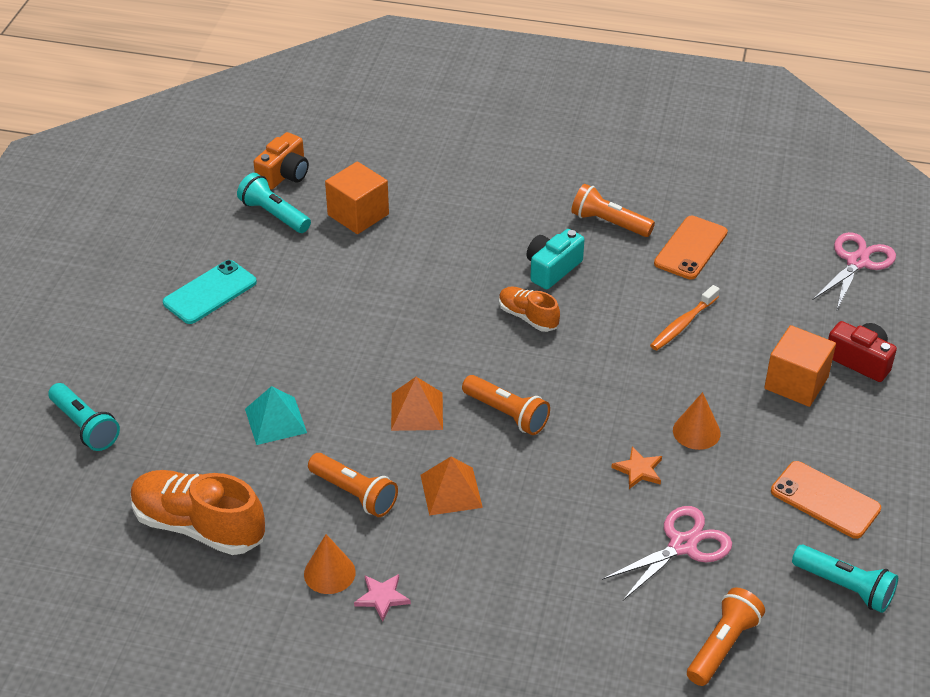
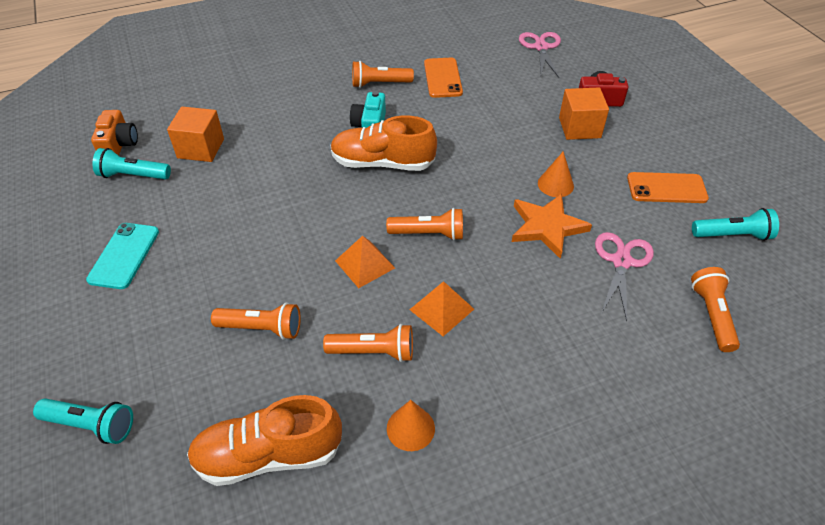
camera: 35 degrees left, 5 degrees up
(275, 420) = (262, 328): turquoise pyramid -> orange flashlight
(382, 597) = (468, 423): pink star -> none
(528, 317) = (383, 163): orange shoe -> orange shoe, size x1.82
(638, 470) = (547, 227): orange star -> orange star, size x1.97
(682, 324) = (482, 124): orange toothbrush -> none

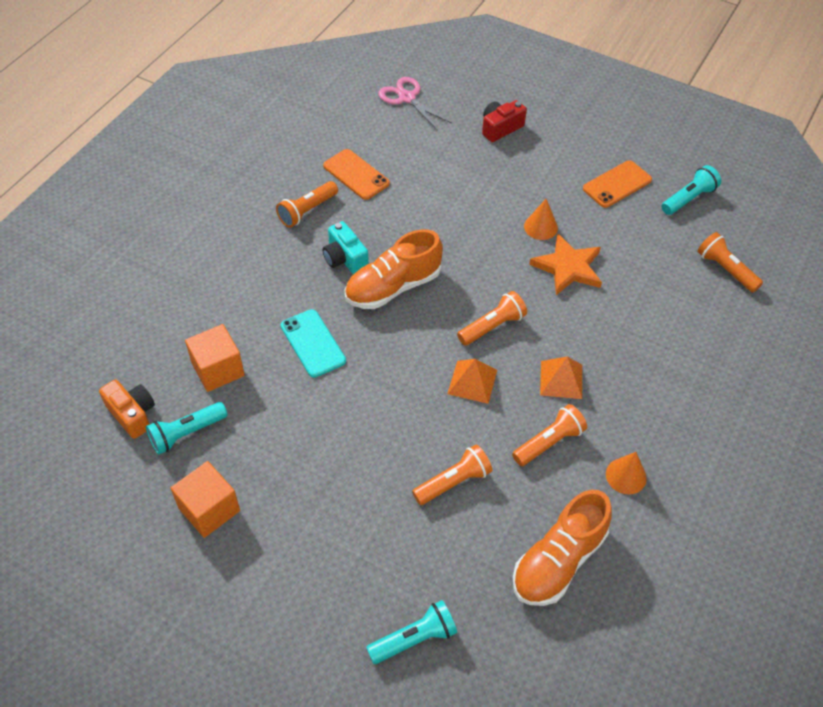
camera: 40 degrees left, 5 degrees up
(124, 255) = (272, 505): turquoise phone -> turquoise phone (313, 343)
(579, 128) = (511, 164): orange cube -> orange cube (209, 509)
(621, 261) = (640, 264): pink scissors -> none

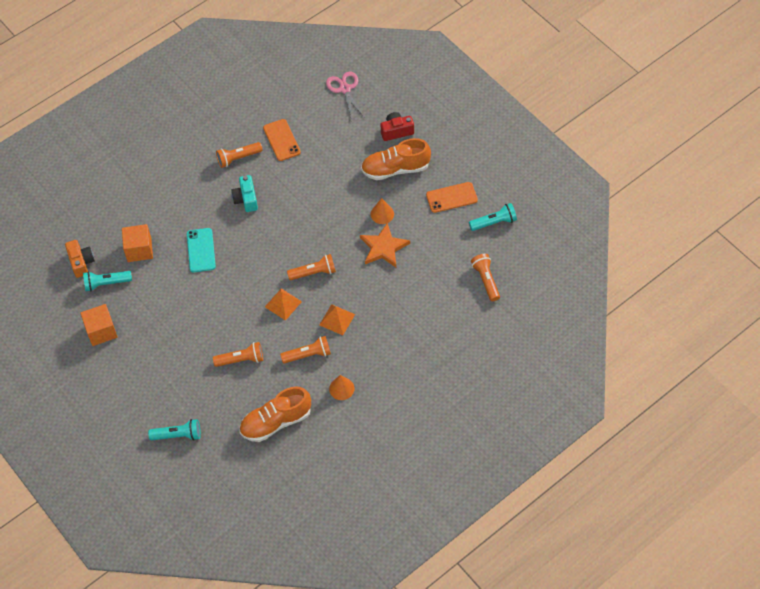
camera: 25 degrees right, 5 degrees up
(393, 287) = (266, 228): orange shoe -> orange shoe (395, 169)

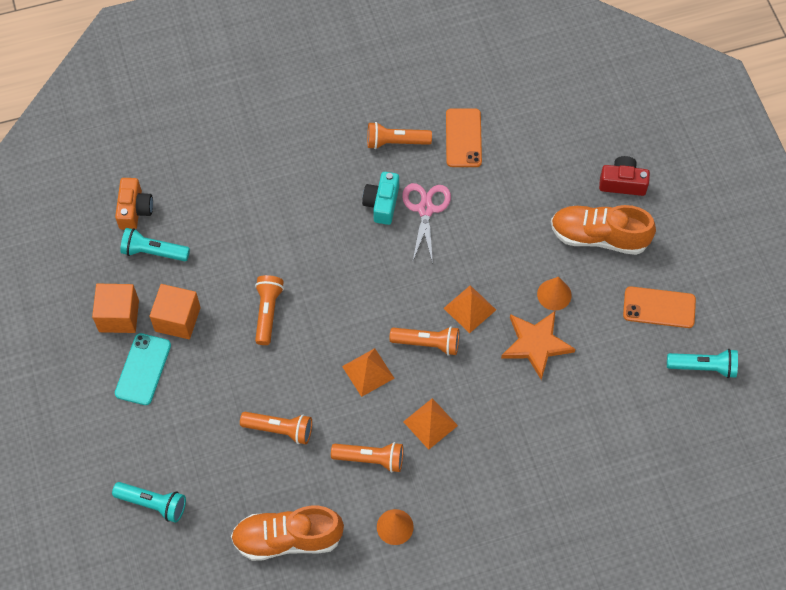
camera: 20 degrees right, 5 degrees up
(139, 250) = (215, 221): orange cube -> orange cube (177, 319)
(201, 250) = (293, 253): turquoise phone -> turquoise phone (143, 369)
(332, 242) = (470, 309): none -> orange pyramid
(345, 89) = (577, 97): pink scissors -> pink scissors (425, 209)
(486, 280) = (657, 448): orange flashlight -> orange flashlight (267, 312)

